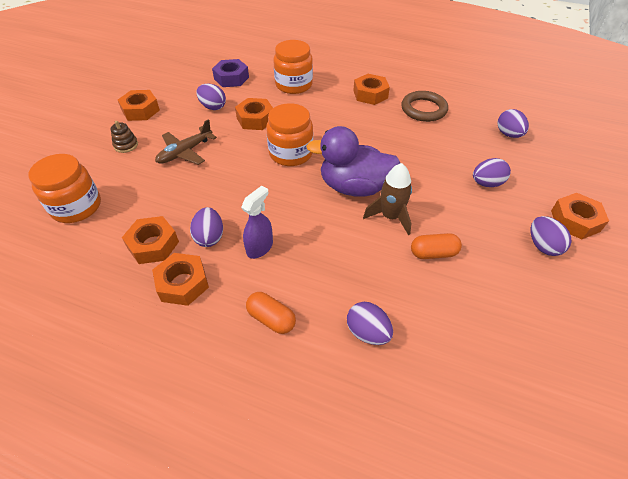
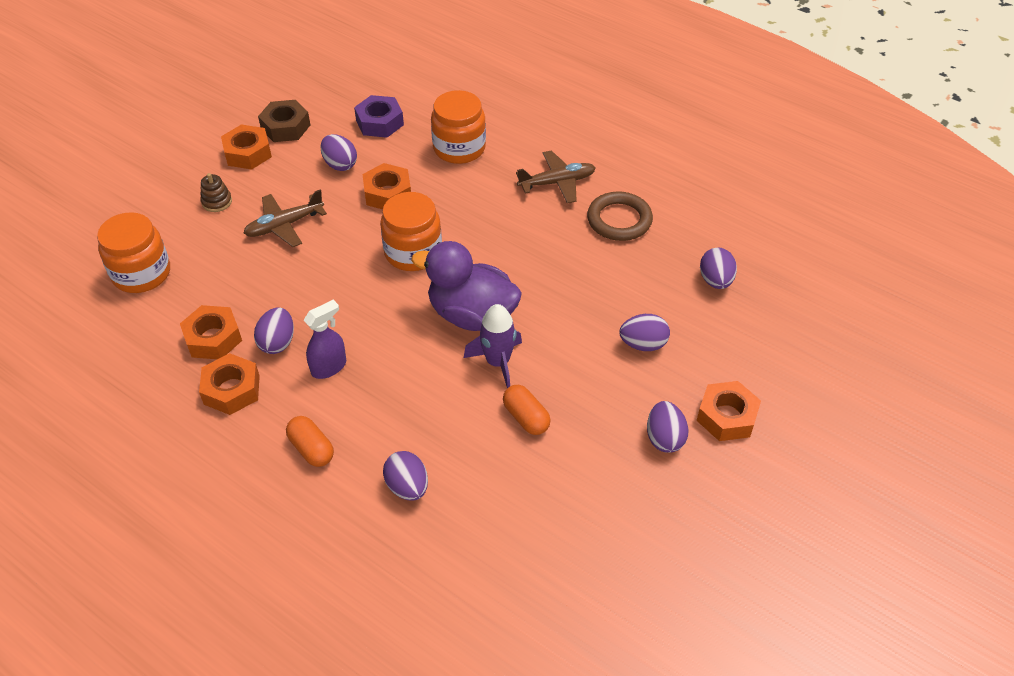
camera: 15 degrees right, 0 degrees up
(164, 90) = (285, 127): none -> brown nut
(370, 94) = (557, 182): orange nut -> brown plane
(390, 217) = (497, 362): brown rocket -> purple rocket
(433, 253) = (526, 418): orange capsule -> orange capsule turned 45 degrees clockwise

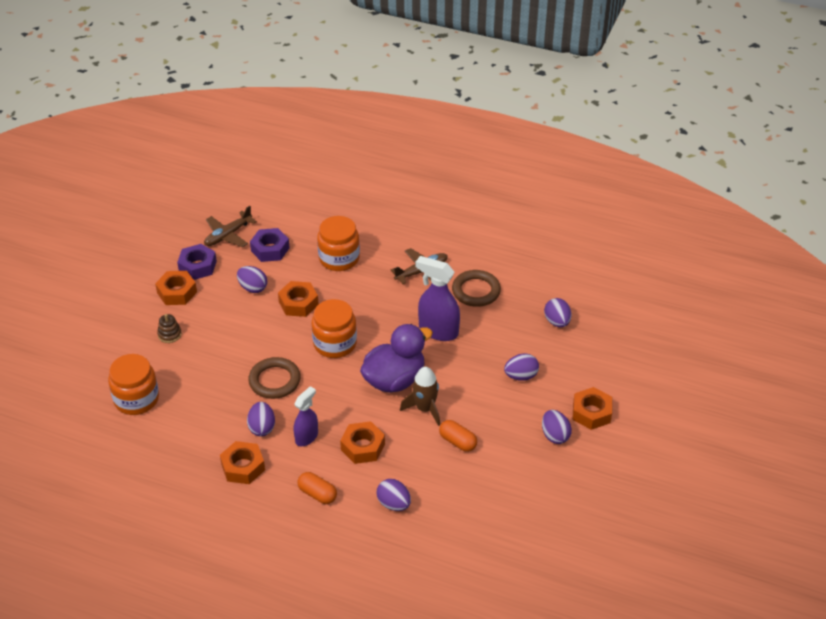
camera: 15 degrees left, 5 degrees down
(213, 338) = (213, 434): orange nut -> orange nut (363, 447)
(284, 225) = (230, 342): brown plane -> brown plane (228, 235)
(285, 127) = (197, 266): brown nut -> purple nut
(319, 284) = (274, 381): none -> brown ring
(471, 315) = (394, 380): purple duck -> purple duck turned 135 degrees clockwise
(497, 362) = (425, 409): purple rocket -> brown rocket
(551, 261) = (438, 331): none -> purple spray bottle

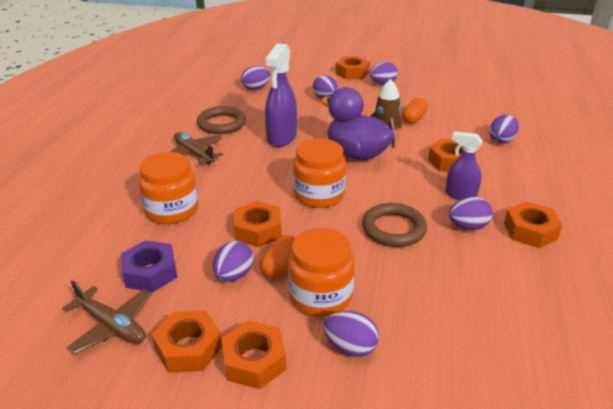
camera: 100 degrees left, 10 degrees down
(136, 399) = (493, 354): orange jar -> orange jar (320, 295)
(169, 334) = (350, 347): brown stacking toy -> purple egg
(197, 266) = (189, 348): purple nut -> orange nut
(317, 494) = (524, 179): orange capsule -> orange capsule (280, 266)

